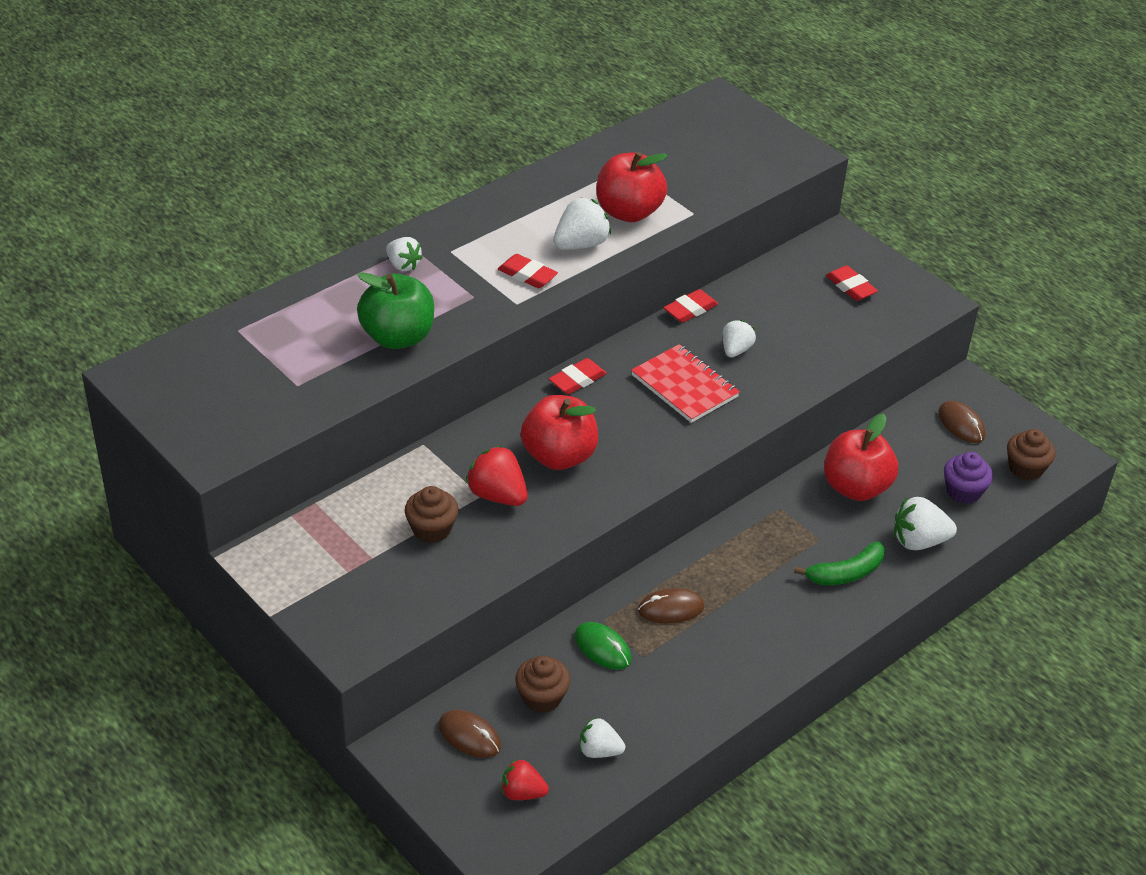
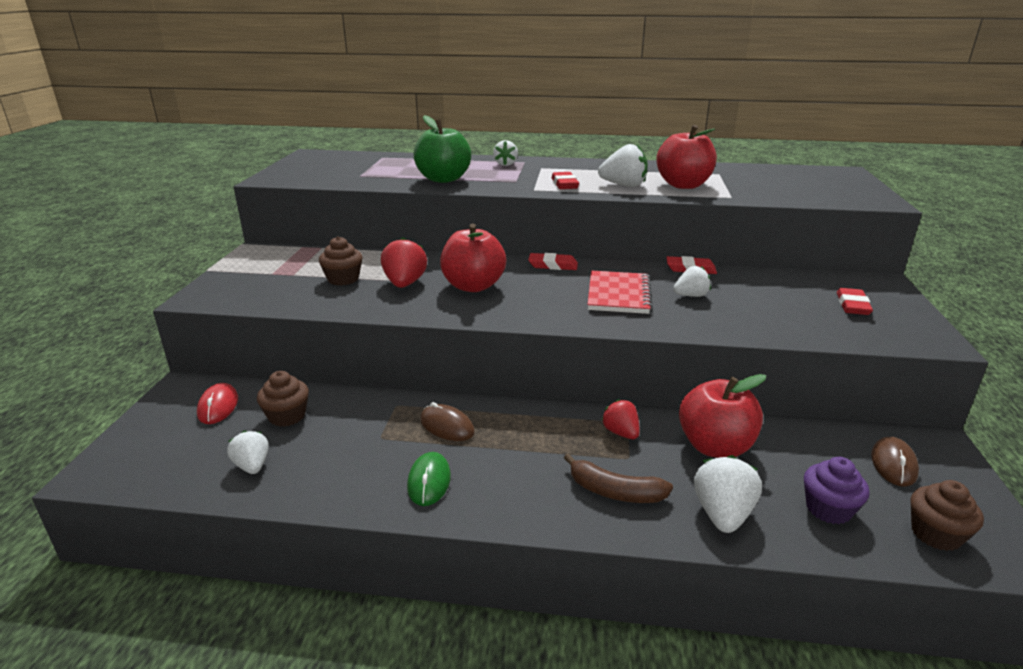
camera: 50 degrees right, 15 degrees down
(469, 736) = (218, 406): brown mouse -> red mouse
(522, 793) = (174, 453): red strawberry -> red strawberry (621, 433)
(602, 648) = (367, 417): green mouse -> green mouse (429, 481)
(846, 573) = (615, 492): green banana -> brown banana
(918, 541) = (722, 514): white strawberry -> white strawberry turned 60 degrees clockwise

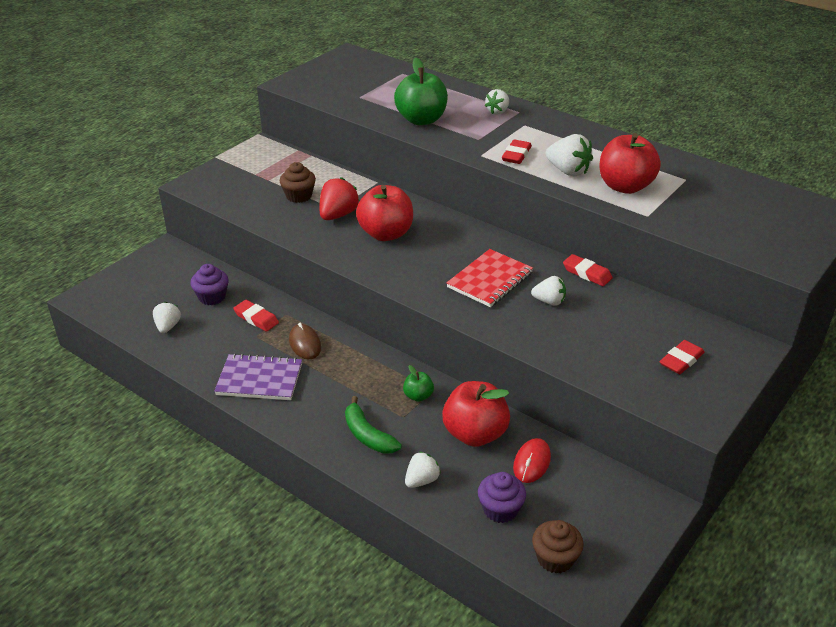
camera: 30 degrees right, 10 degrees up
(218, 406) = (177, 273): red mouse -> red mouse (532, 462)
(287, 416) = (212, 297): brown cupcake -> purple cupcake
(429, 481) = (259, 379): green mouse -> purple notebook
(553, 265) = (471, 231): red eraser -> red eraser (256, 318)
(615, 492) = (367, 435): brown banana -> green banana
(621, 433) = (418, 396): red strawberry -> green apple
(722, 514) = (421, 480): white strawberry -> white strawberry, size x0.66
(893, 464) = (596, 503): brown mouse -> none

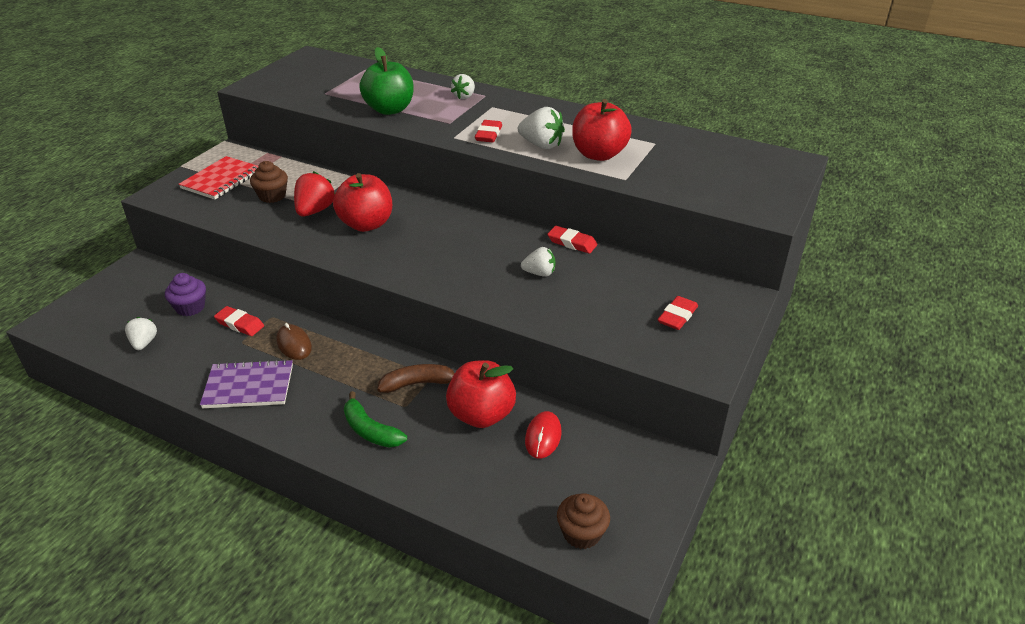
camera: 10 degrees left, 0 degrees up
(418, 396) = (418, 383): green apple -> brown banana
(421, 480) = (432, 470): white strawberry -> none
(490, 280) = (477, 259): red notebook -> red notebook (221, 180)
(500, 509) = (518, 490): purple cupcake -> none

